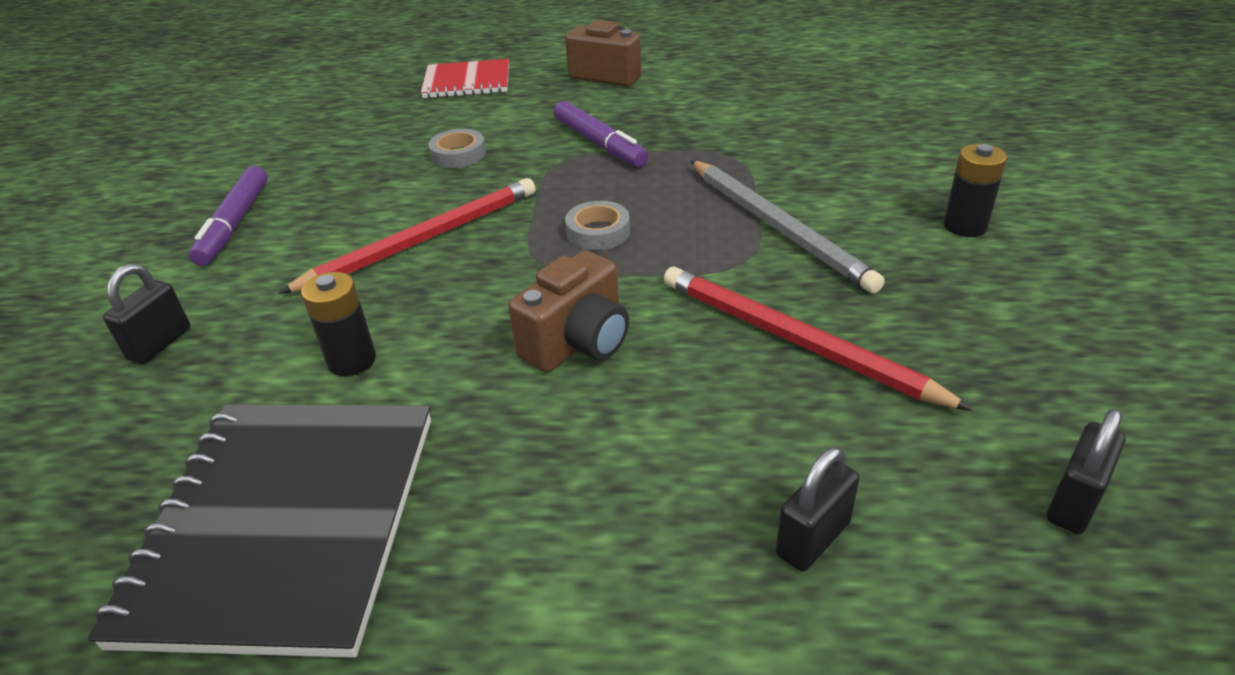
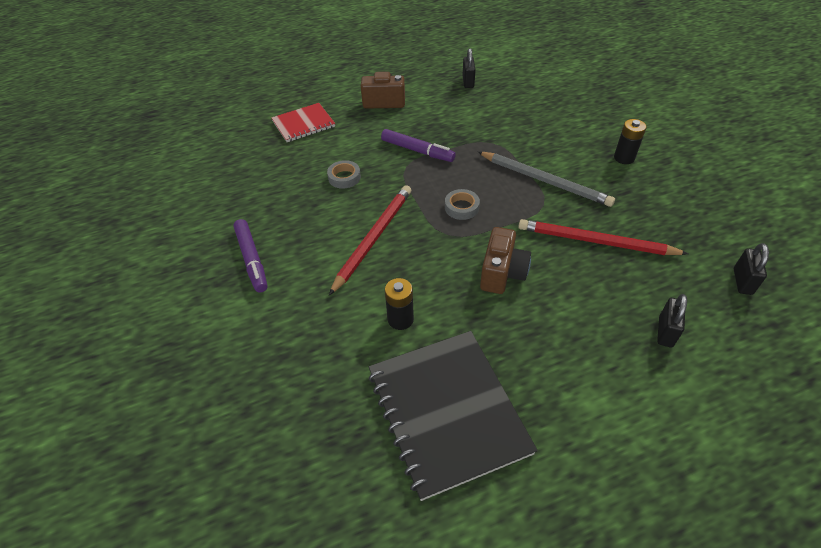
camera: 25 degrees left, 10 degrees up
(160, 344) = (284, 345): black padlock -> black padlock (468, 82)

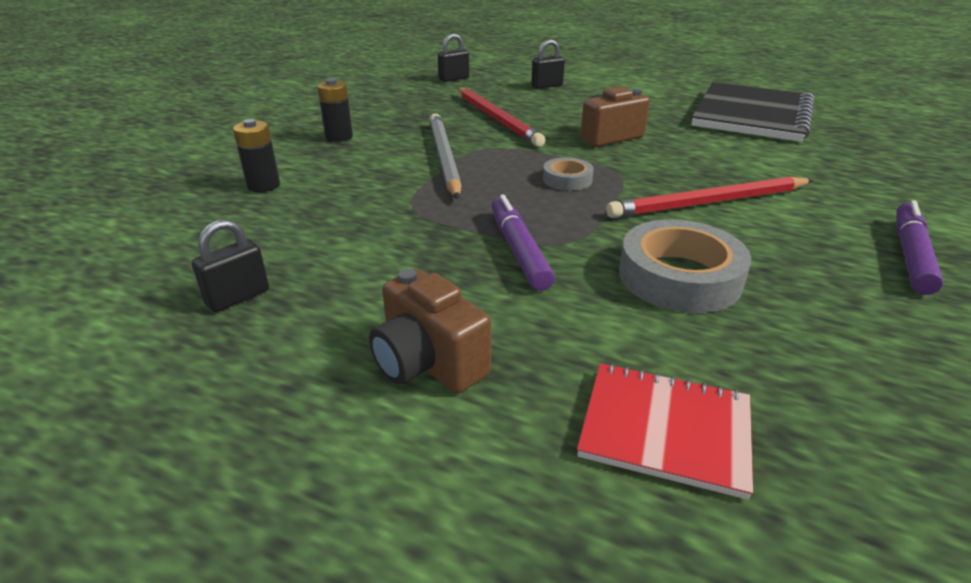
camera: 135 degrees left, 15 degrees down
(344, 177) = (679, 277): grey tape -> grey tape, size x1.86
(400, 319) = (742, 152): black battery -> black battery (263, 185)

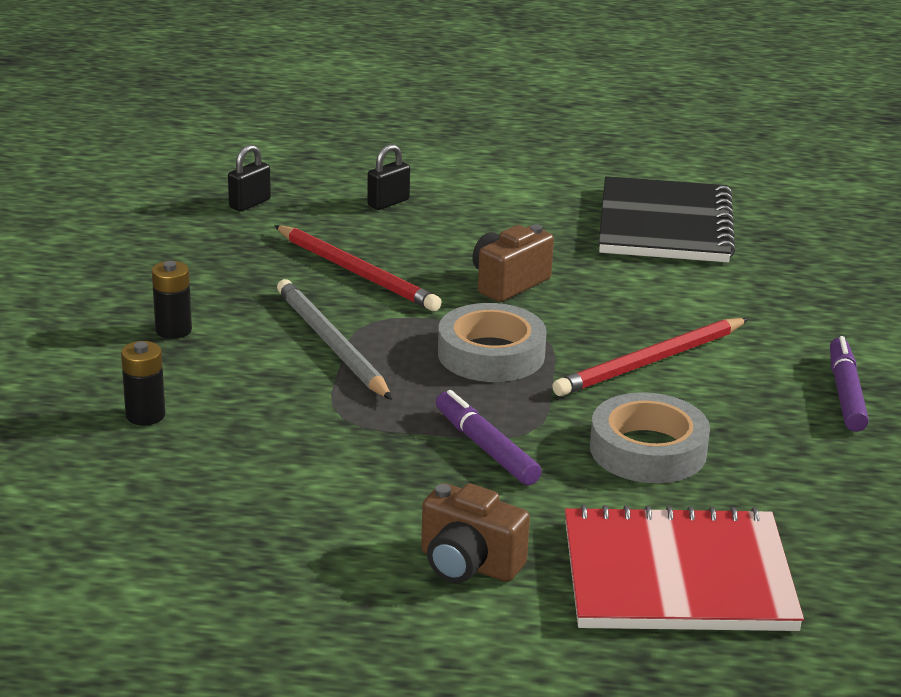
camera: 20 degrees left, 5 degrees down
(238, 297) = (246, 542): black padlock -> none
(567, 179) = (491, 354): grey tape -> grey tape, size x1.86
(665, 429) = (677, 576): red notebook -> red notebook, size x1.75

